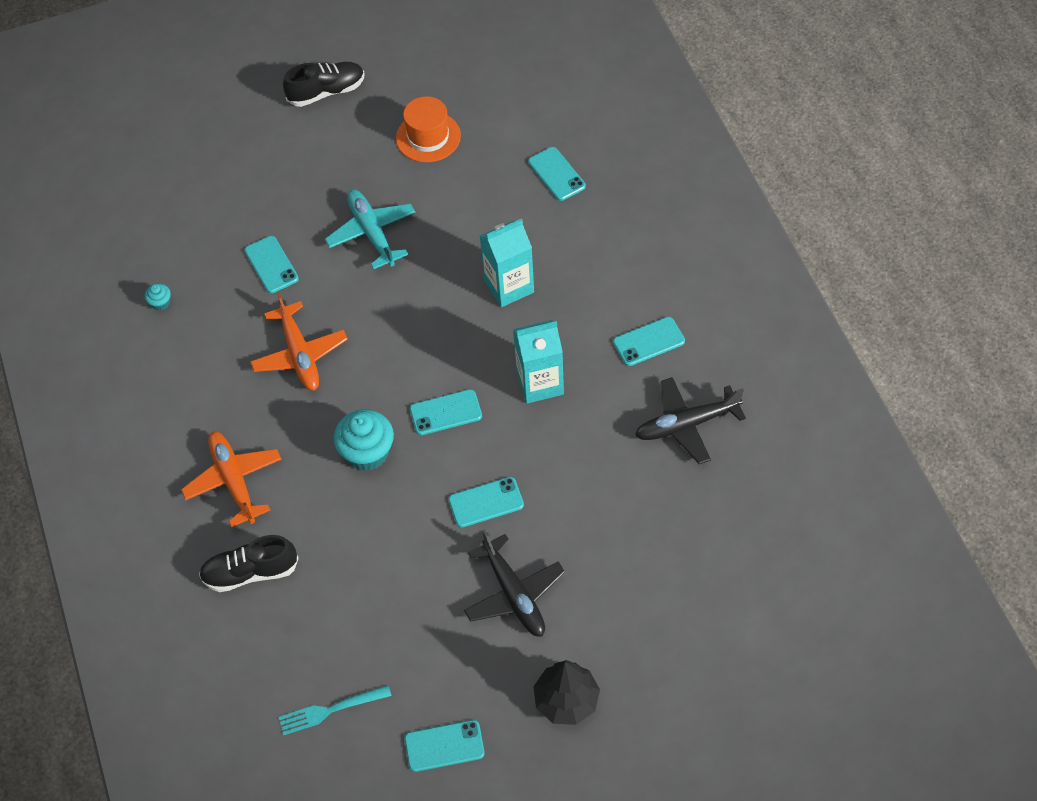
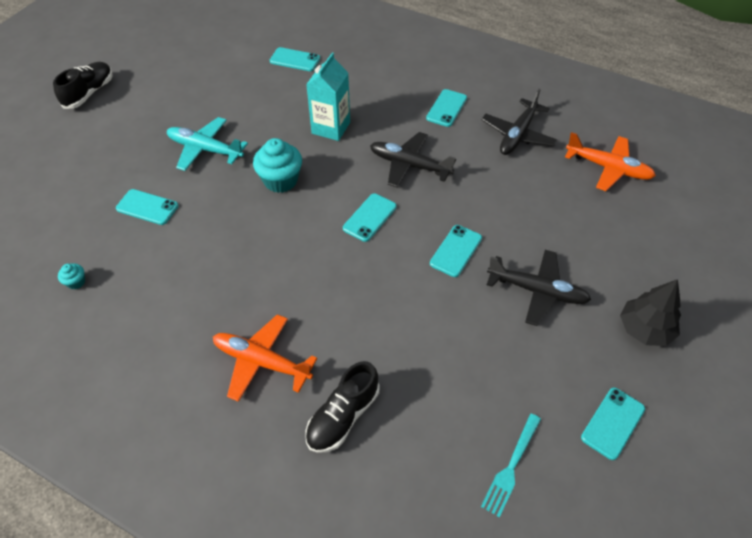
camera: 45 degrees left, 5 degrees down
(299, 354) = (227, 247): orange plane -> orange plane (607, 168)
(367, 453) = (343, 275): turquoise cupcake -> turquoise cupcake (280, 180)
(428, 137) = (189, 82): orange hat -> none
(540, 383) = (410, 165): turquoise carton -> black plane

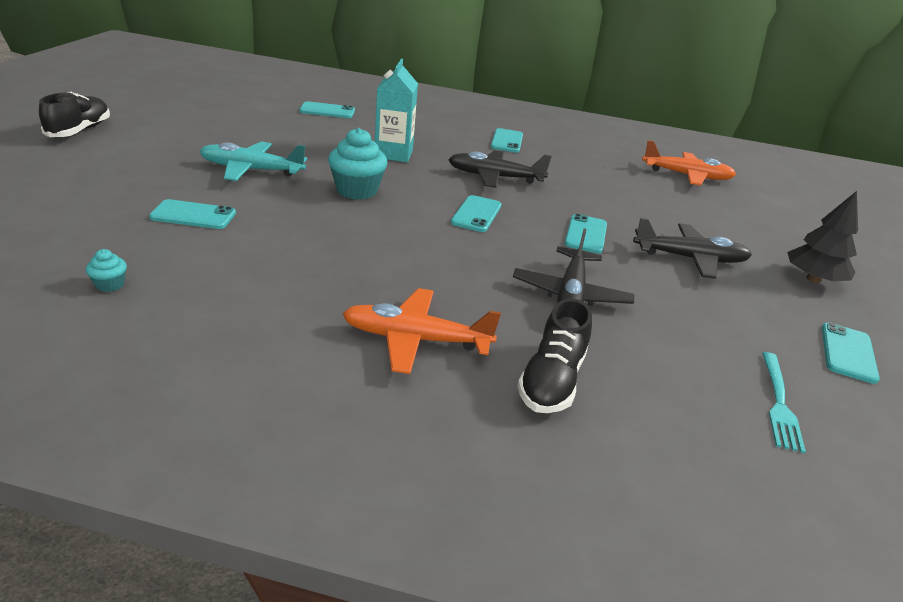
camera: 20 degrees left, 20 degrees down
(518, 134) = (588, 156): black plane -> black plane (570, 294)

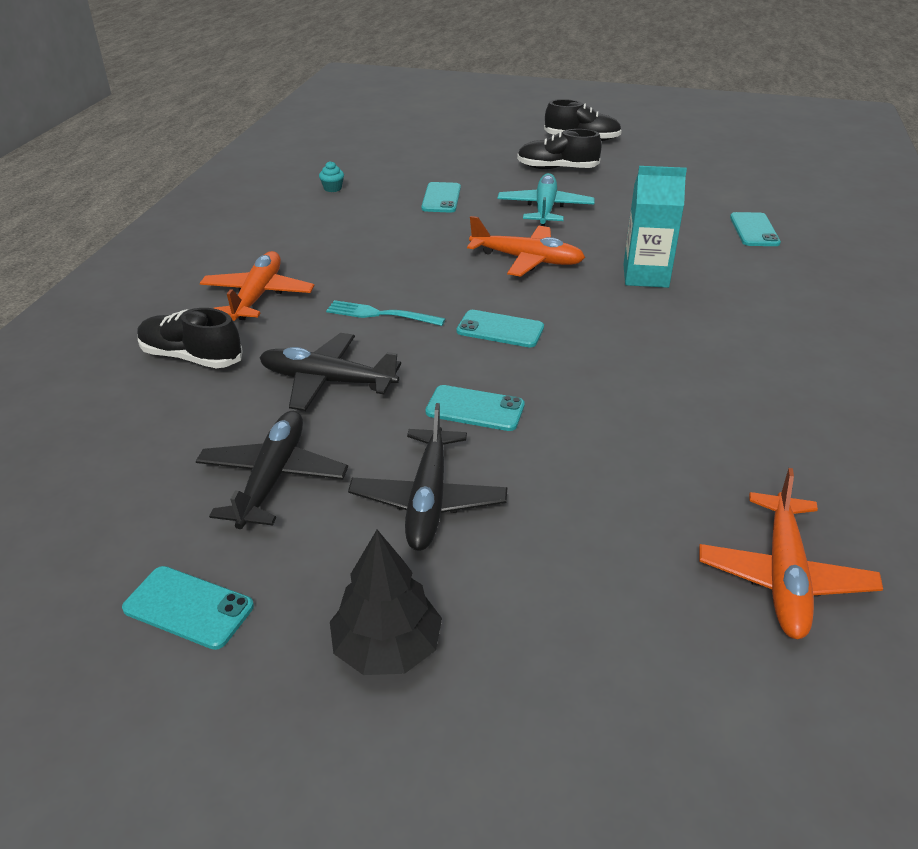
camera: 95 degrees right, 5 degrees up
(154, 152) = (557, 169): none -> black shoe
(357, 190) = (526, 260): turquoise cupcake -> orange plane
(495, 177) = (620, 347): black plane -> black plane (272, 478)
(507, 141) = (775, 363): turquoise phone -> none
(779, 403) = (118, 500): turquoise fork -> turquoise fork (380, 314)

